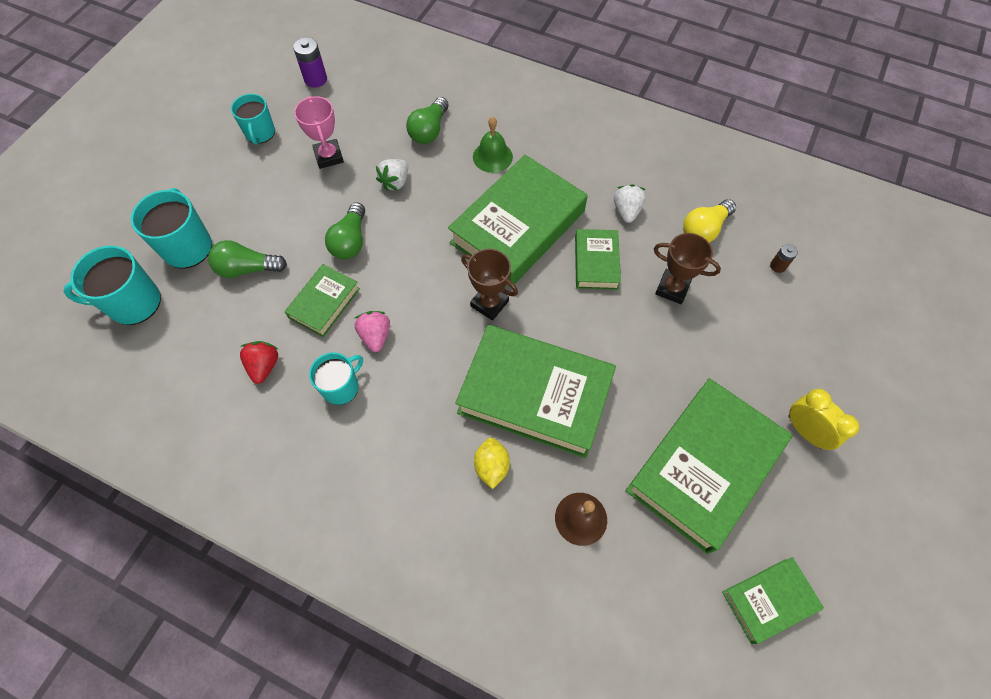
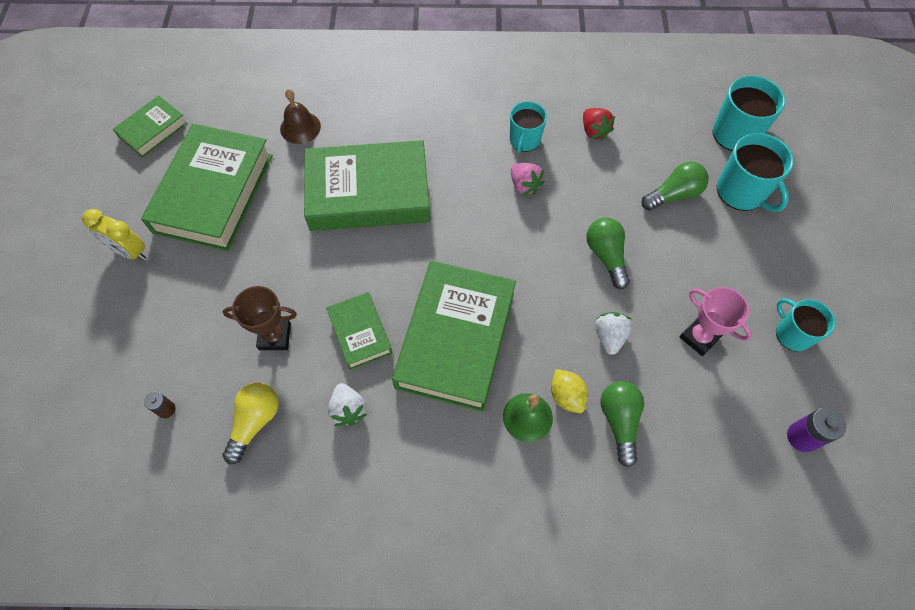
camera: 155 degrees right, 0 degrees up
(324, 303) = (586, 193): green book -> none
(489, 303) = (443, 251): brown trophy -> none
(491, 466) = (379, 133): yellow lemon -> yellow lemon (566, 396)

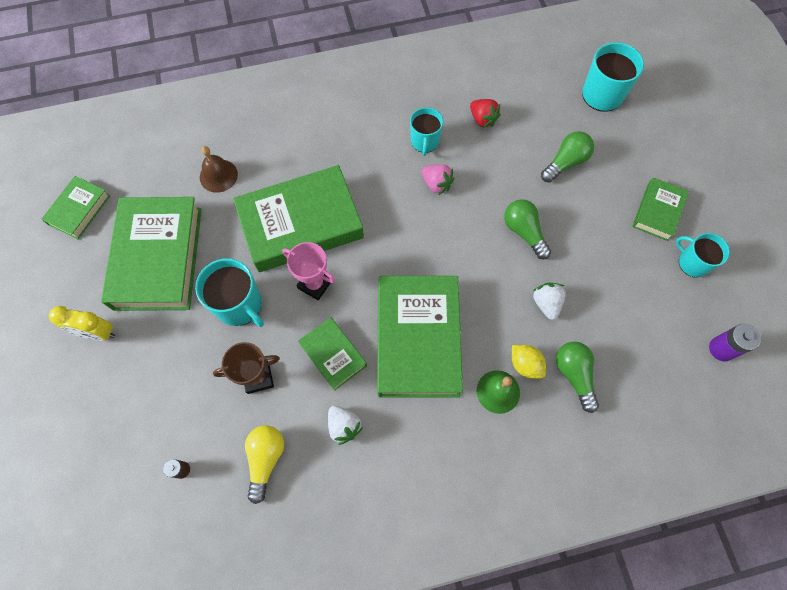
camera: 15 degrees left, 5 degrees up
(699, 337) = (619, 285): pink trophy -> pink trophy (315, 284)
(741, 192) = (621, 147): turquoise mug -> turquoise mug (239, 305)
(766, 269) = (658, 212): none -> green book

